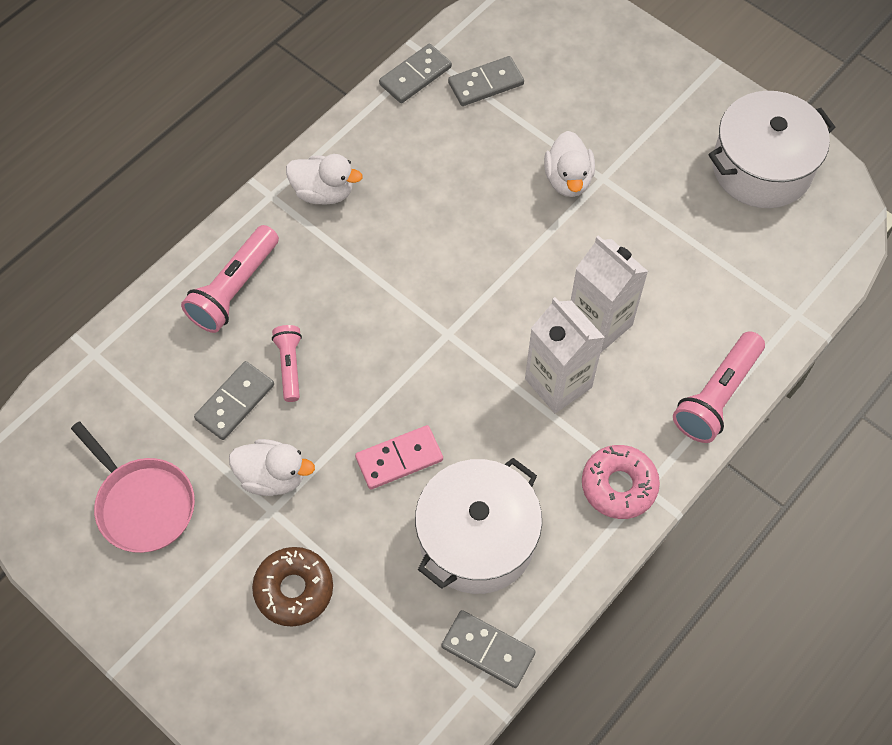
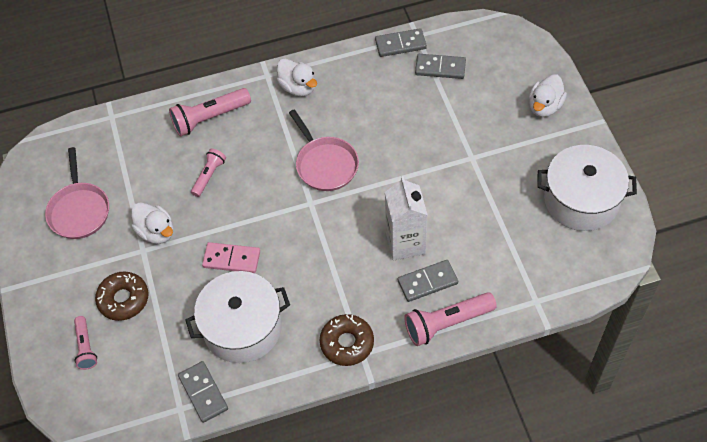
camera: 35 degrees right, 5 degrees down
(235, 402) = (165, 180): grey domino -> grey domino (427, 282)
(289, 681) = (86, 347): none -> pink flashlight
(430, 275) = (325, 164): none -> pink pan
(558, 383) = (354, 265): white carton -> none
(568, 179) = (449, 148): white duck -> white duck (544, 106)
(619, 485) = (347, 343): pink donut -> brown donut

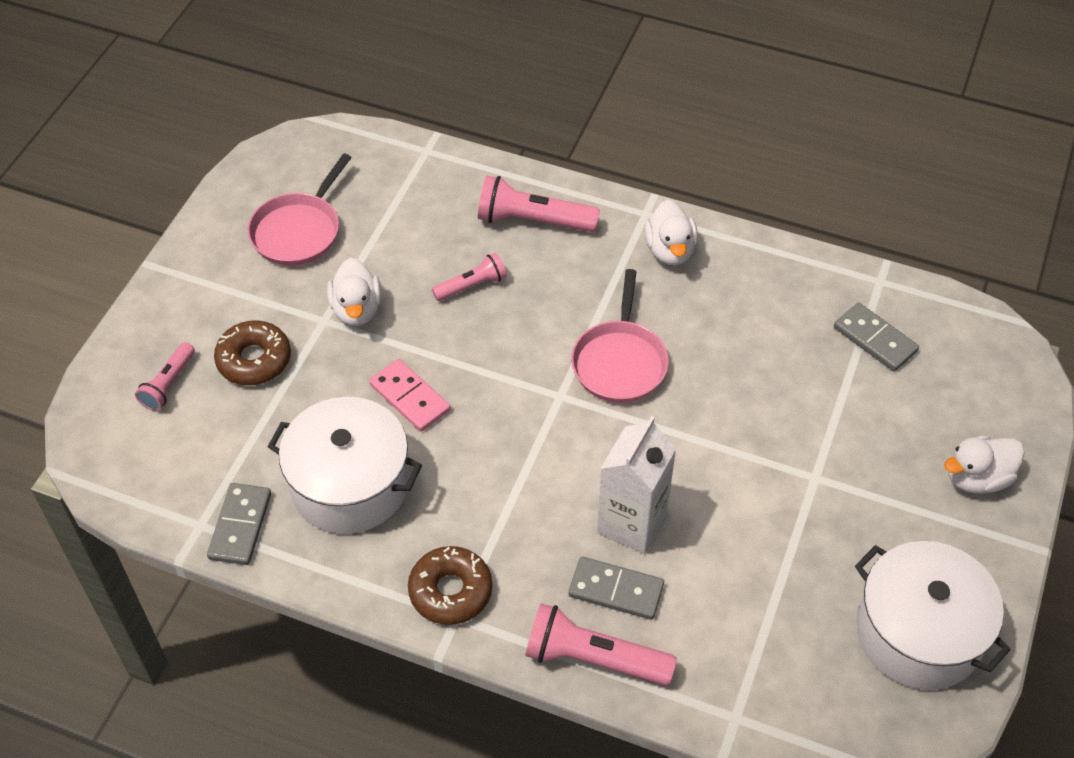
camera: 35 degrees right, 5 degrees down
(400, 44) = (848, 278): grey domino -> none

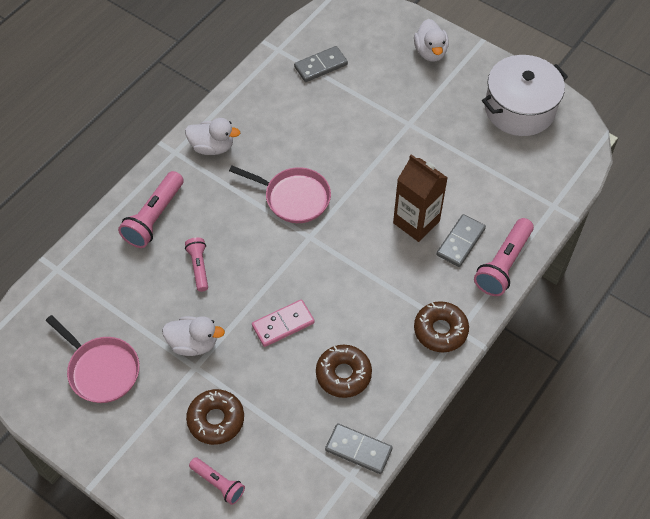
camera: 75 degrees left, 5 degrees up
(350, 484) = (343, 374): white pot -> brown donut
(631, 523) = (416, 222): white carton -> brown carton

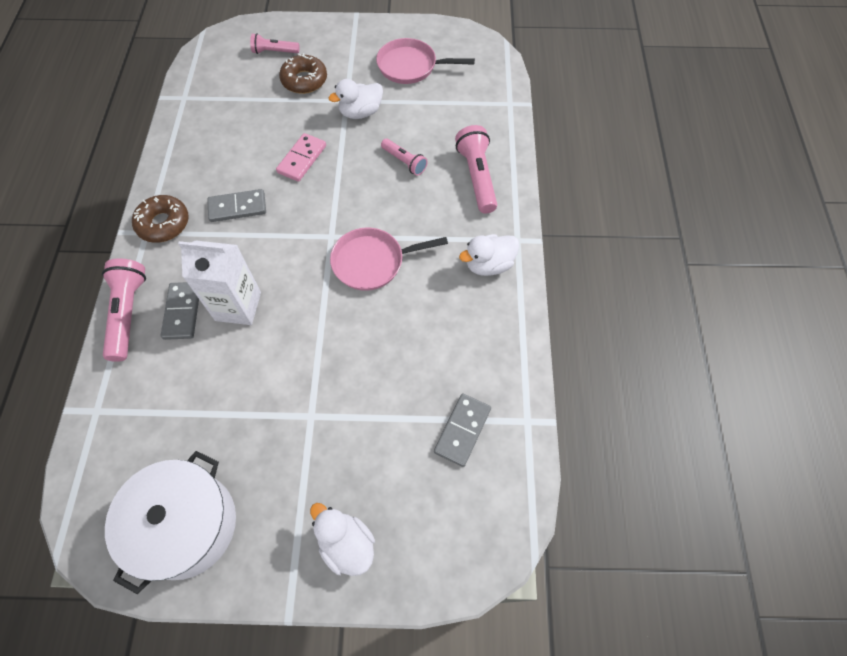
camera: 145 degrees right, 5 degrees up
(343, 374) = (228, 152): brown donut -> none
(358, 449) = (187, 114): grey domino -> grey domino (237, 207)
(416, 222) = (238, 306): brown carton -> white carton

